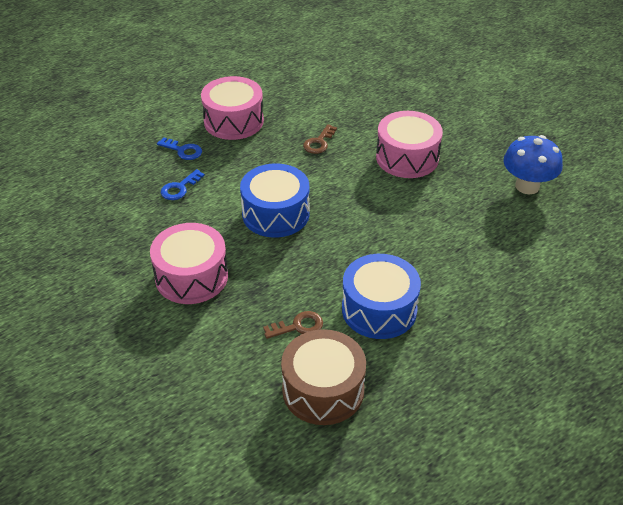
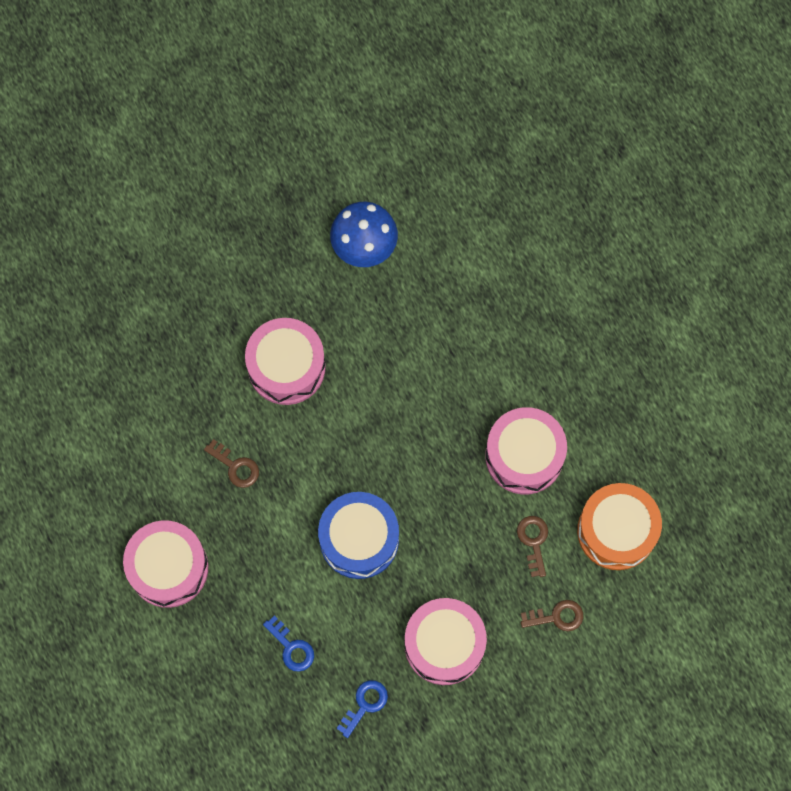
camera: 80 degrees left, 30 degrees up
(183, 150) = (218, 638): blue key -> blue key (365, 704)
(227, 353) = (557, 617): none -> brown key
(323, 390) = (616, 531): brown drum -> orange drum
(379, 309) = (524, 456): blue drum -> pink drum

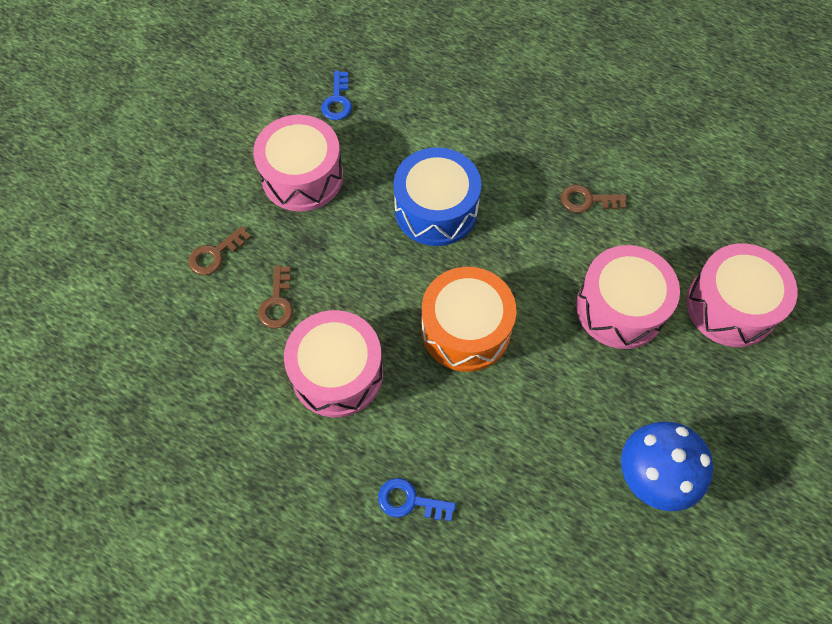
camera: 145 degrees right, 10 degrees down
(168, 568) = (570, 99): pink drum -> pink drum (730, 306)
(291, 648) = (427, 104): blue key -> blue key (409, 501)
(533, 541) = (277, 303): brown key -> brown key turned 45 degrees clockwise
(616, 531) = (201, 361): orange drum -> orange drum (465, 329)

